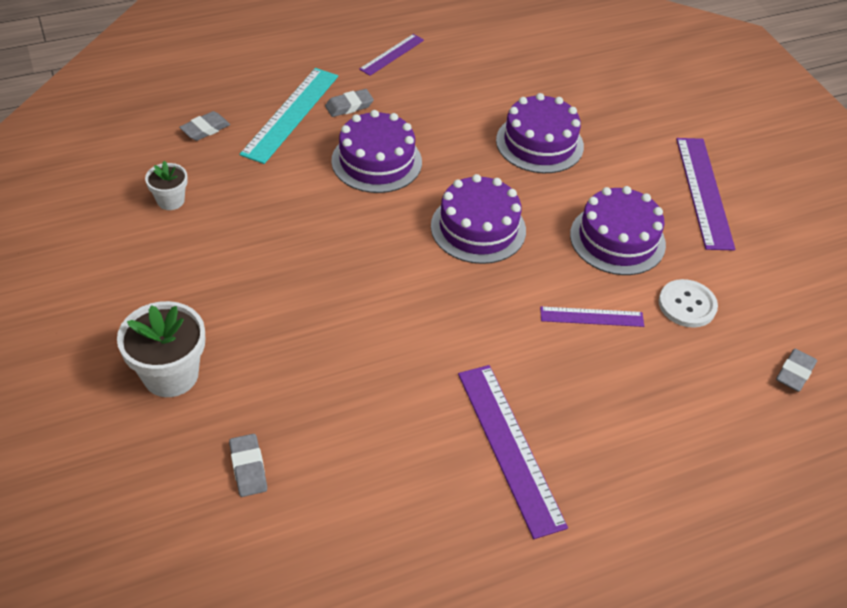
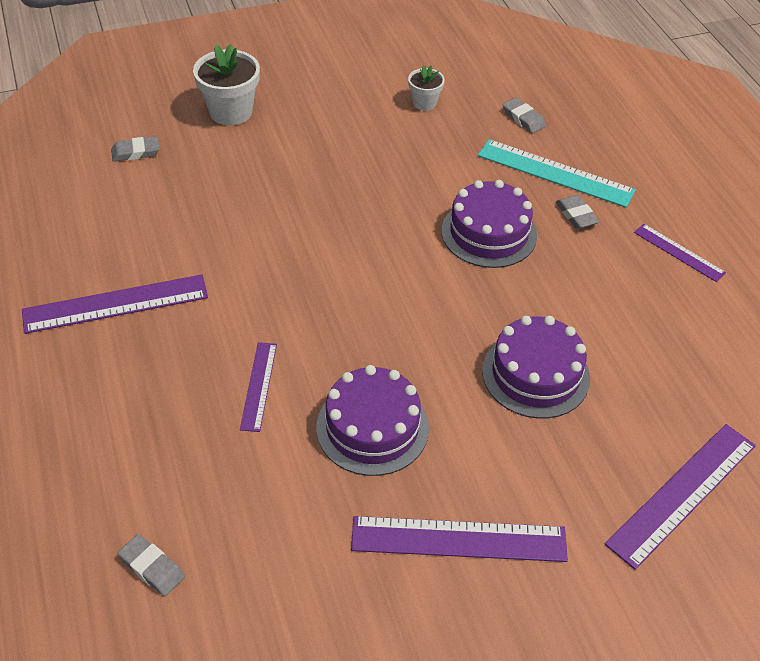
camera: 95 degrees right, 0 degrees up
(478, 228) = (390, 305): purple cake -> none
(630, 82) = (682, 493): none -> purple ruler
(687, 305) = (266, 478): white button -> none

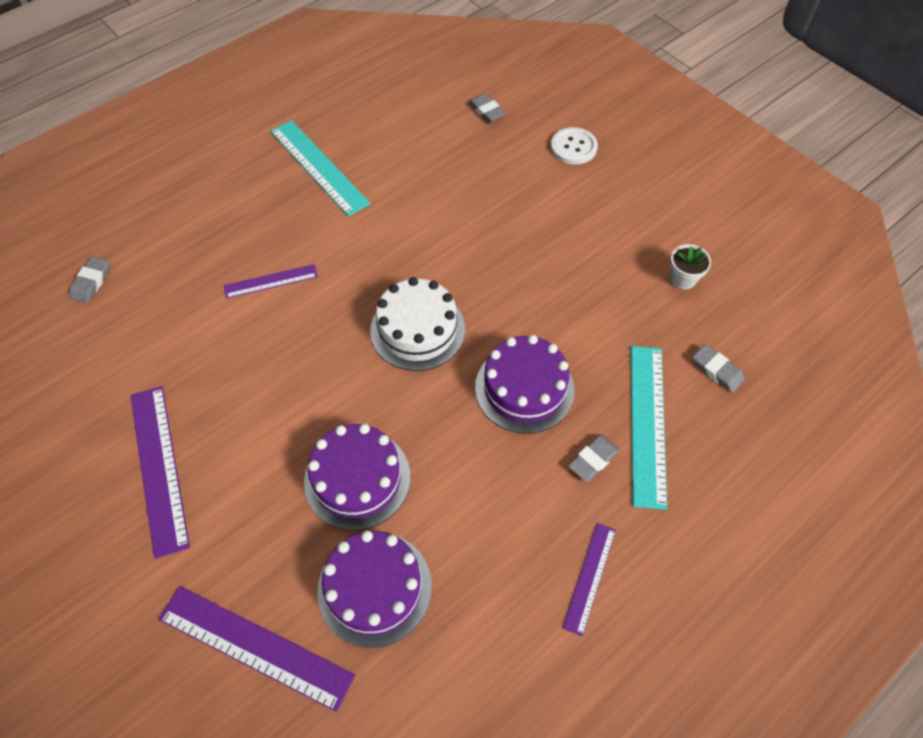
camera: 70 degrees right, 10 degrees up
(115, 304) = (319, 167): purple ruler -> turquoise ruler
(231, 112) = (573, 147): white flower pot -> white button
(372, 427) = (254, 370): purple cake -> purple cake (374, 588)
(388, 285) = (417, 330): none -> white cake
(523, 119) = (717, 370): grey eraser -> grey eraser turned 75 degrees counterclockwise

